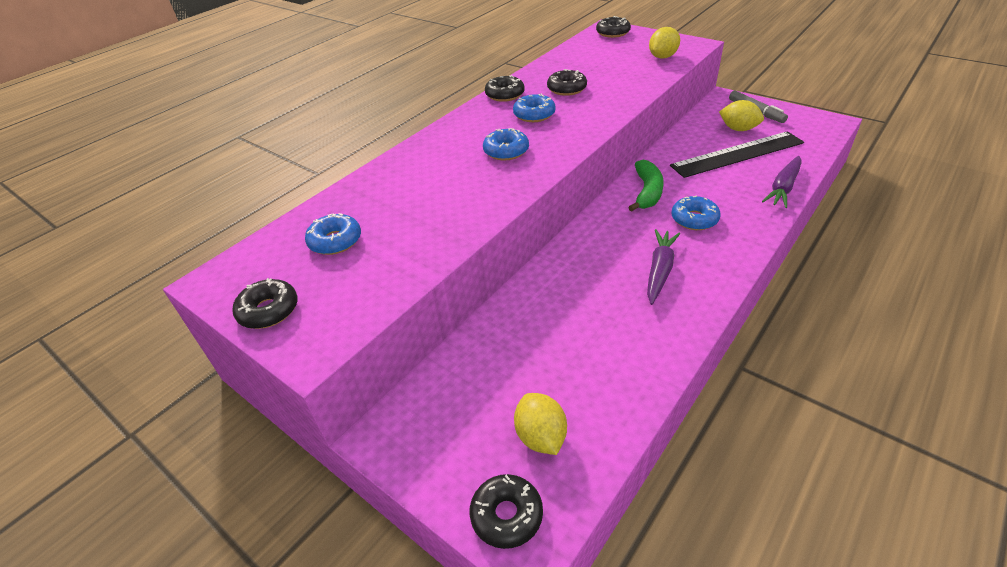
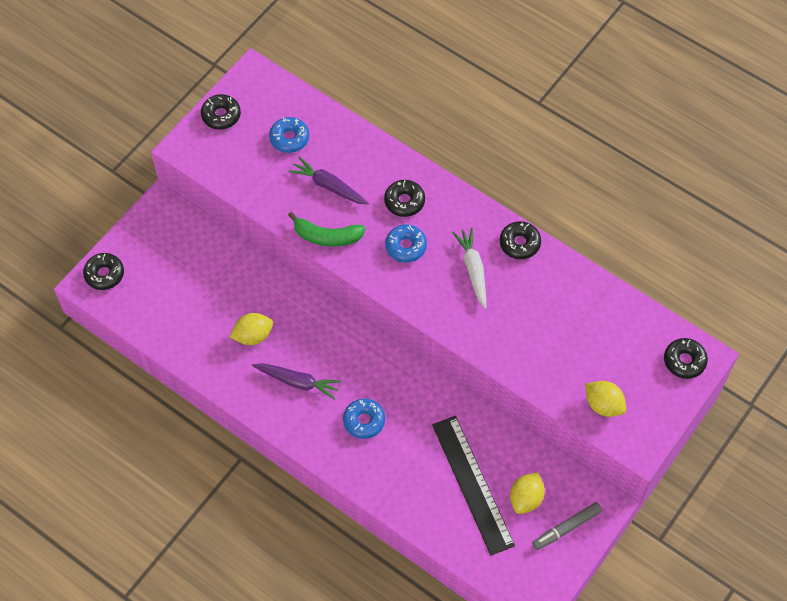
camera: 85 degrees right, 20 degrees up
(534, 114) = (473, 270): blue donut -> white carrot
(541, 436) = (152, 292): yellow lemon -> yellow lemon (253, 336)
(567, 89) = (528, 301): black donut -> black donut (404, 201)
(647, 192) = (409, 389): green banana -> green banana (327, 236)
(783, 188) = (408, 509): purple carrot -> purple carrot (329, 186)

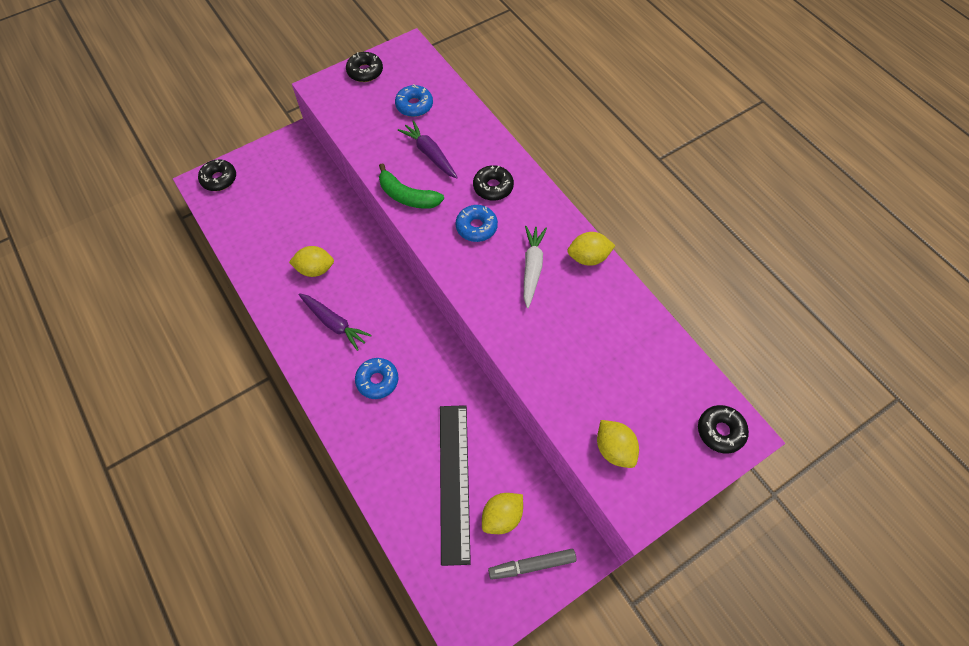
camera: 20 degrees right, 0 degrees up
(519, 243) = (588, 257): black donut -> yellow lemon

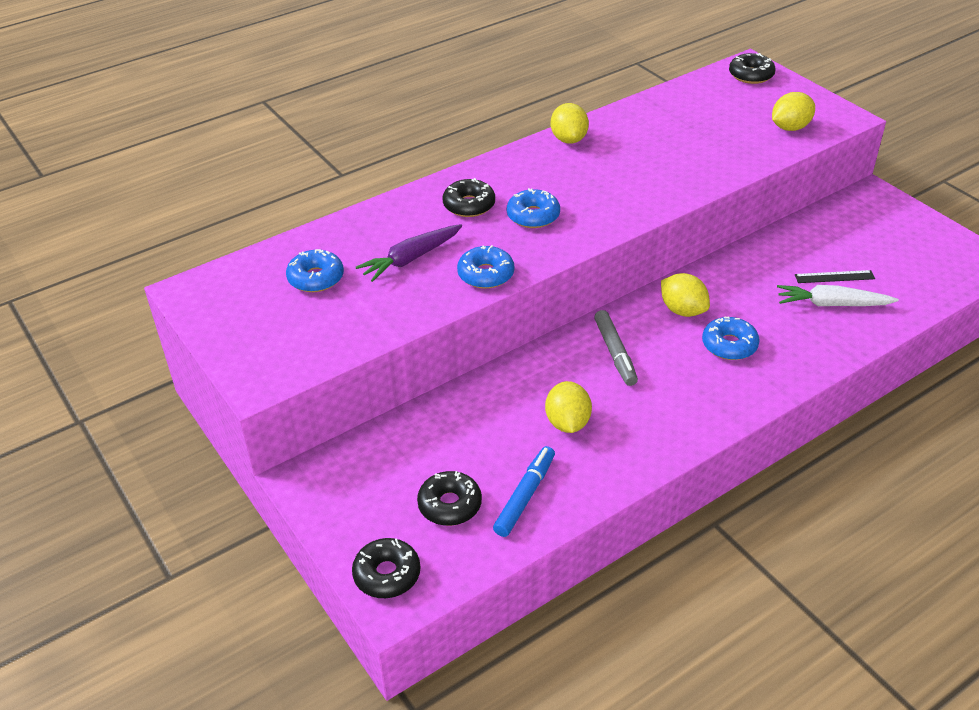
camera: 90 degrees left, 20 degrees down
(259, 243) = (525, 496): none -> blue marker
(334, 323) = (654, 393): purple carrot -> none
(365, 72) = (233, 334): black donut -> black donut (450, 505)
(407, 196) = (486, 274): green banana -> blue donut
(454, 481) = (834, 277): black ruler -> black ruler, size x0.43
(502, 516) = (859, 243): yellow lemon -> yellow lemon (682, 310)
(532, 268) = (588, 175): white carrot -> white carrot (832, 304)
(532, 565) = (899, 224): grey marker -> grey marker (615, 353)

